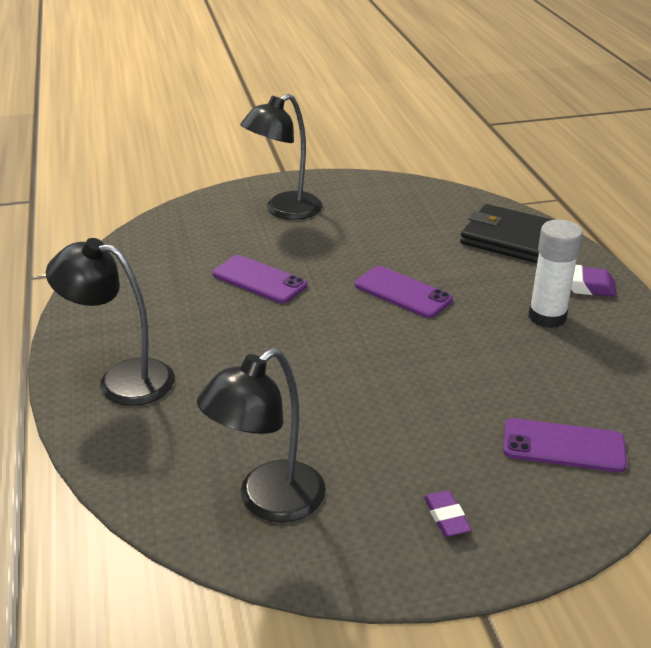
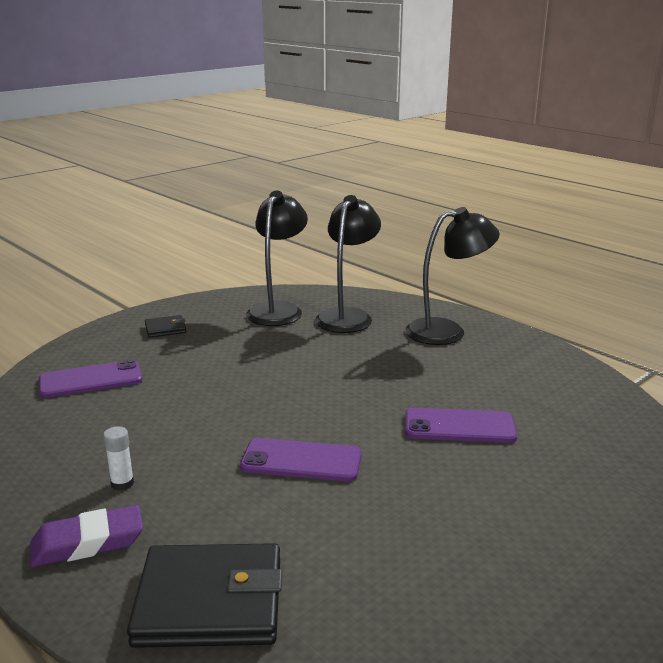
camera: 150 degrees right, 10 degrees down
(284, 210) = (566, 530): black lamp -> black lamp (347, 316)
(446, 517) = (165, 329): purple eraser -> black wallet
(547, 317) = (122, 483): white glue stick -> white glue stick, size x0.49

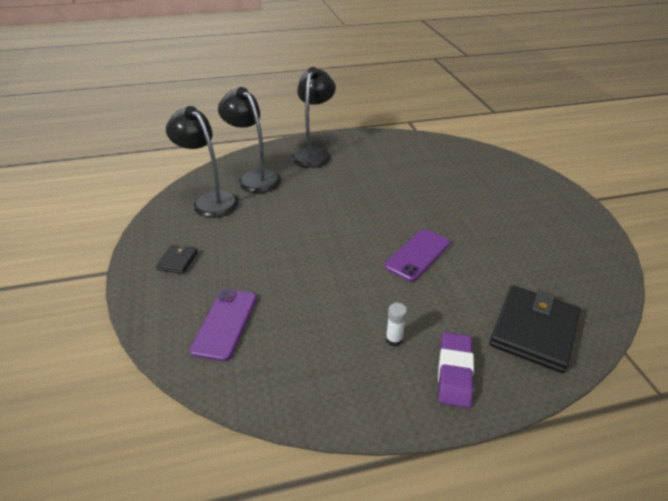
camera: 60 degrees left, 15 degrees up
(459, 426) = (421, 191): purple phone -> none

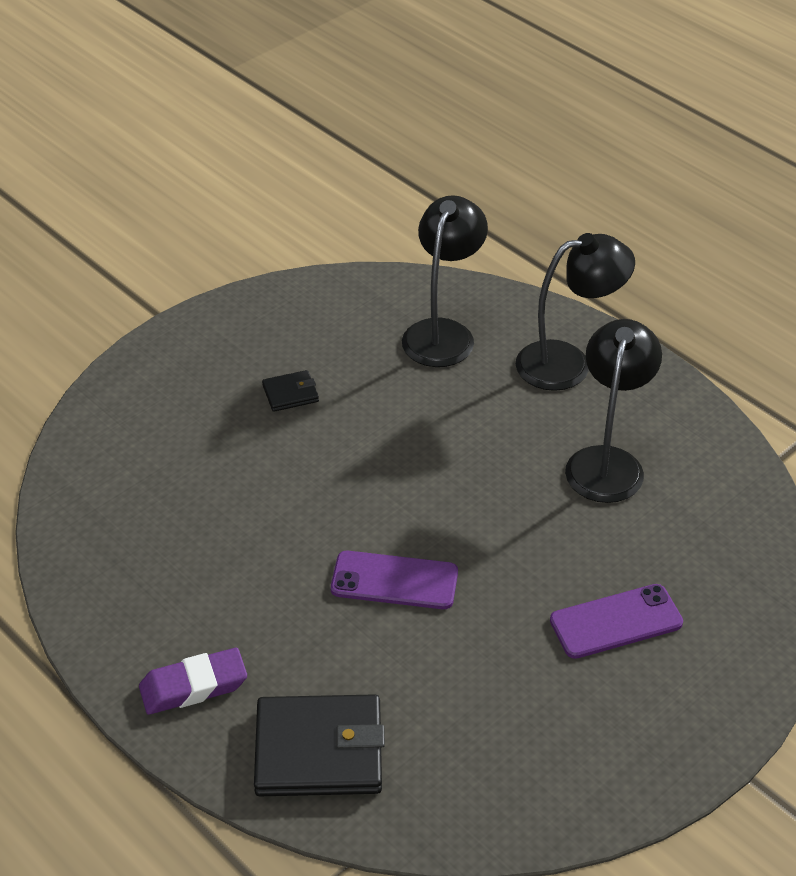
camera: 60 degrees right, 5 degrees up
(177, 261) = (213, 358): black wallet -> black wallet (290, 393)
(210, 200) = (353, 319): black lamp -> black lamp (607, 462)
(225, 323) = (142, 454): purple phone -> purple phone (616, 622)
(394, 339) = (211, 612): white glue stick -> none

